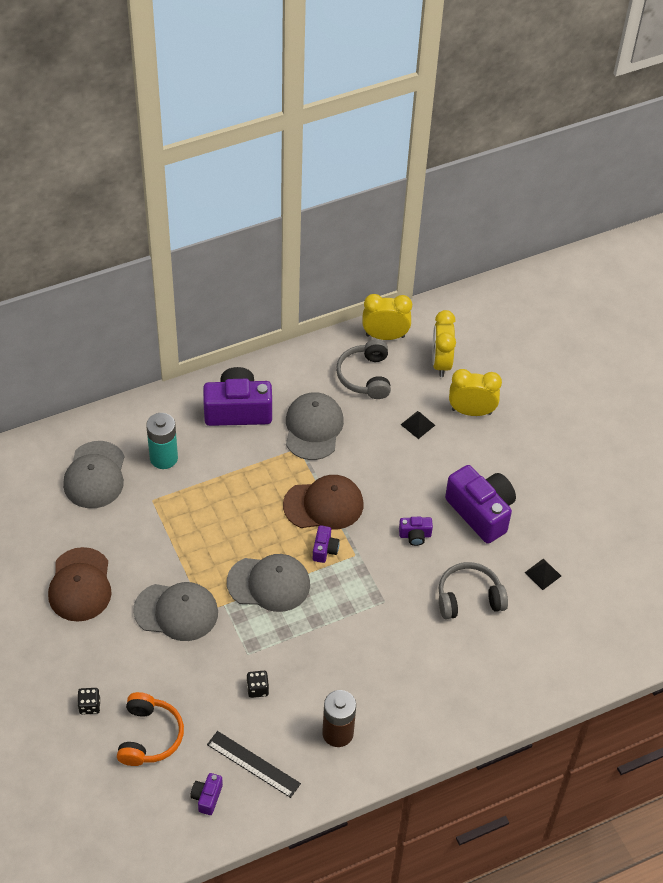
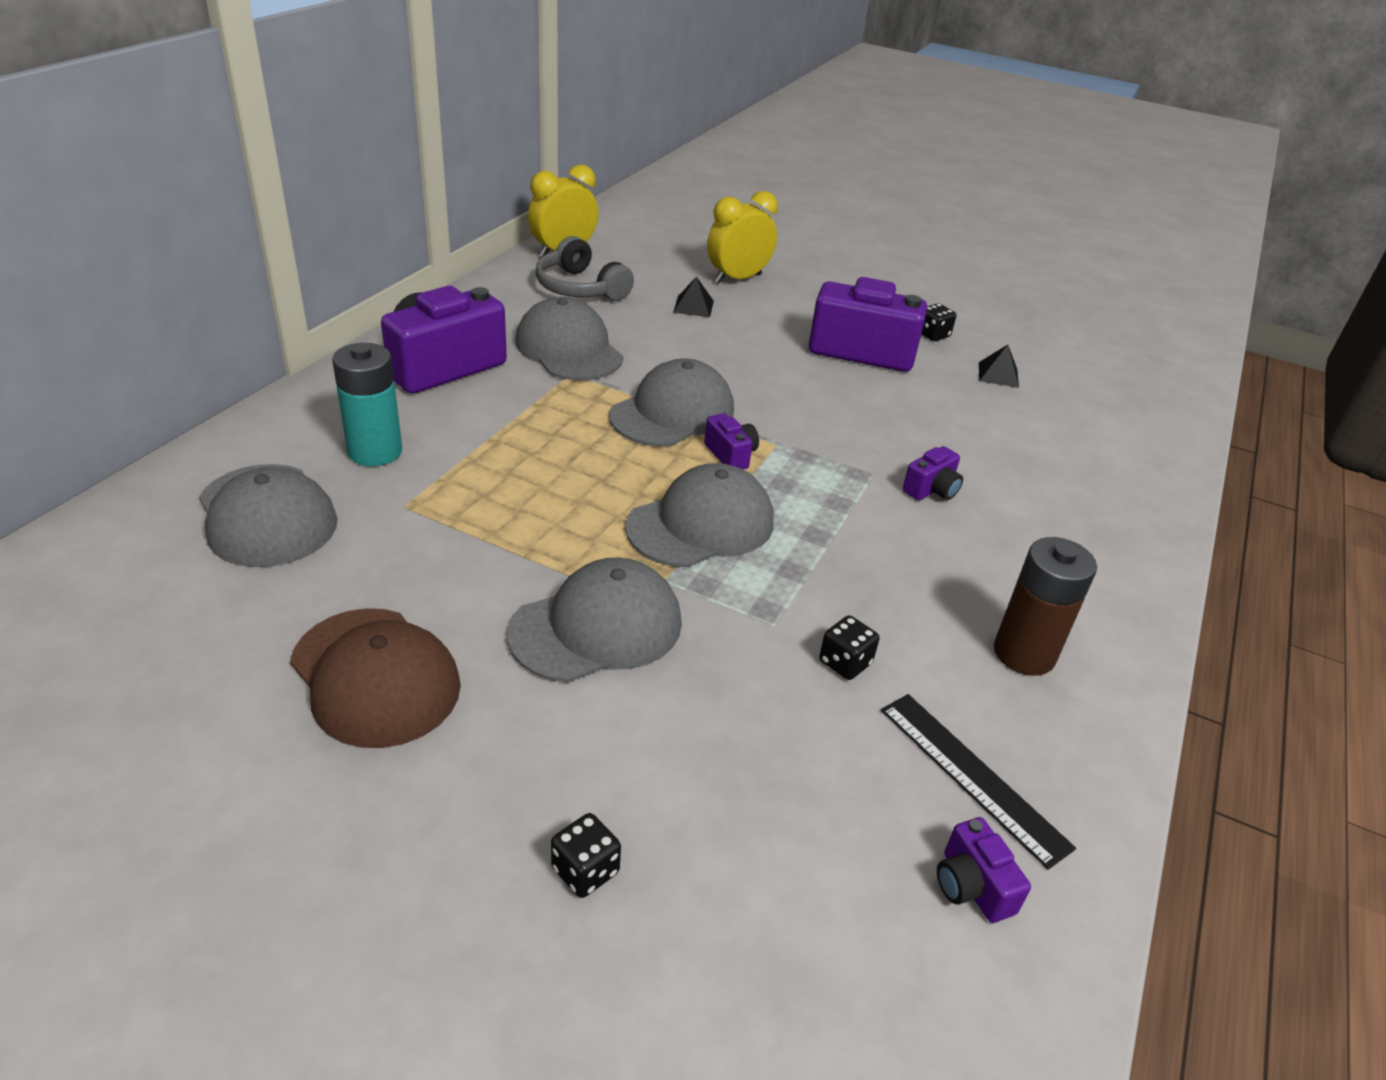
camera: 40 degrees left, 15 degrees down
(149, 736) = (756, 849): orange headphones -> none
(253, 764) = (972, 776): black ruler -> black ruler turned 60 degrees clockwise
(323, 505) = (672, 412): brown cap -> grey cap
(415, 535) = (821, 397): purple camera -> purple camera (931, 490)
(441, 362) = (653, 254): yellow clock -> none
(469, 598) = (959, 427): grey headphones -> none
(542, 522) = (932, 335): none -> black dice

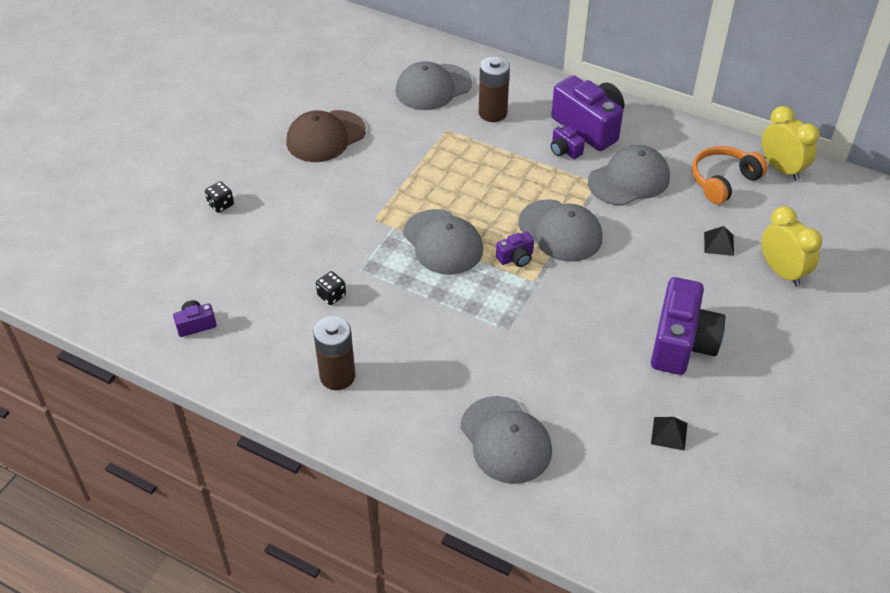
camera: 95 degrees right, 10 degrees up
(375, 451) = (492, 113): turquoise battery -> brown battery
(580, 288) = (723, 181): grey headphones -> orange headphones
(597, 627) = (357, 203): grey cap -> grey cap (505, 440)
(931, 490) = (493, 358): purple camera -> purple camera (565, 150)
(932, 335) = (727, 397): black dice -> none
(972, 776) = (254, 336): black ruler -> none

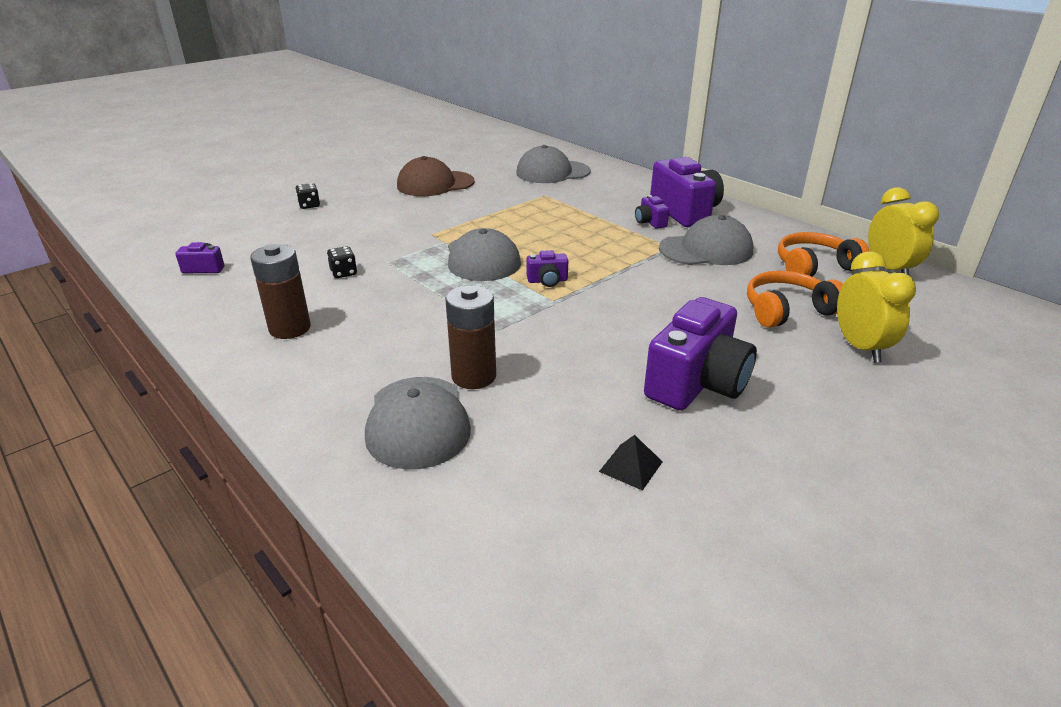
camera: 20 degrees right, 15 degrees down
(492, 113) = (595, 192): brown battery -> brown battery (474, 376)
(560, 231) = (608, 271): grey cap -> none
(719, 243) = (787, 310): black pyramid -> orange headphones

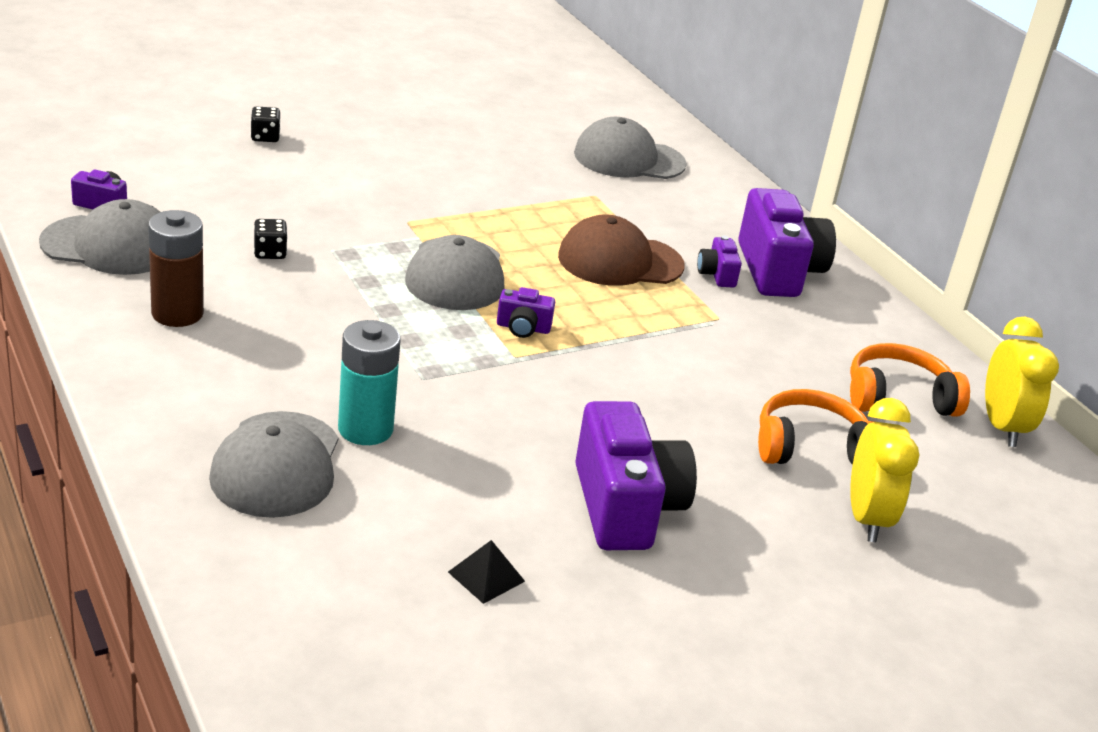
camera: 10 degrees right, 0 degrees up
(435, 184) = (450, 141): brown cap -> brown cap (620, 261)
(474, 376) = (365, 429): brown battery -> turquoise battery
(697, 383) = (625, 507): purple camera -> purple camera turned 60 degrees counterclockwise
(706, 250) = (766, 335): grey cap -> grey cap (110, 245)

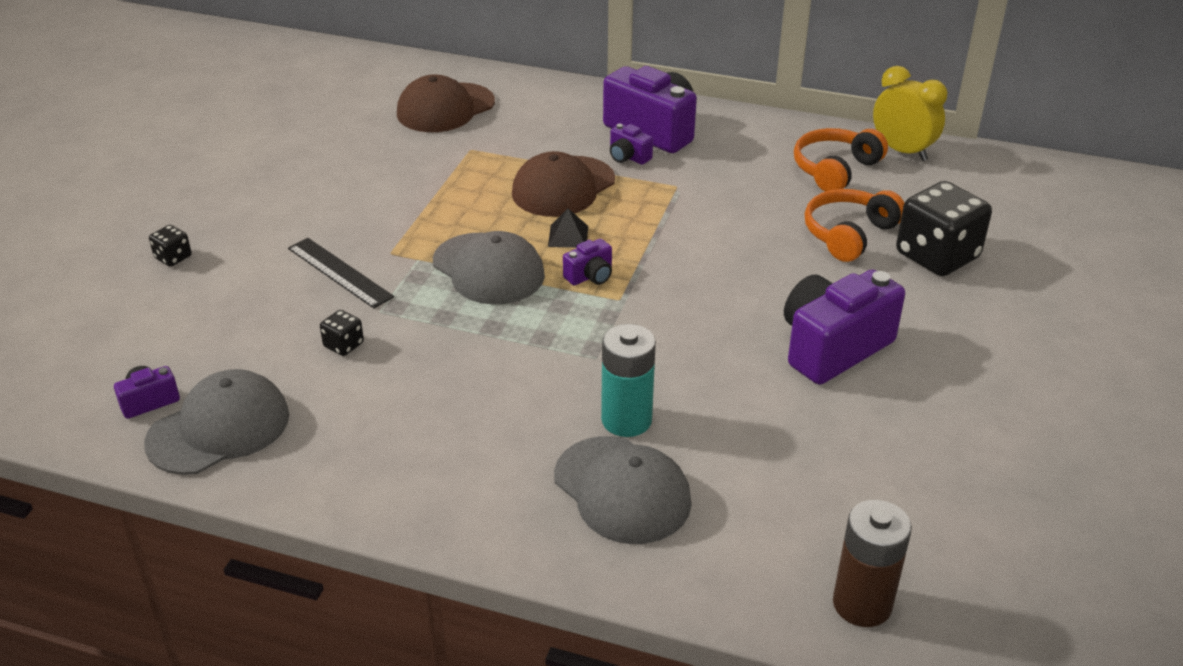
camera: 40 degrees left, 5 degrees up
(177, 313) = (366, 440): brown battery -> brown battery (862, 604)
(350, 211) = (340, 272): none -> black ruler
(486, 576) = (845, 453): black pyramid -> black pyramid (568, 236)
(625, 507) = (833, 347): purple camera -> purple camera turned 75 degrees counterclockwise
(629, 159) = (445, 108): grey cap -> brown cap
(867, 518) = (937, 256): yellow clock -> black dice

